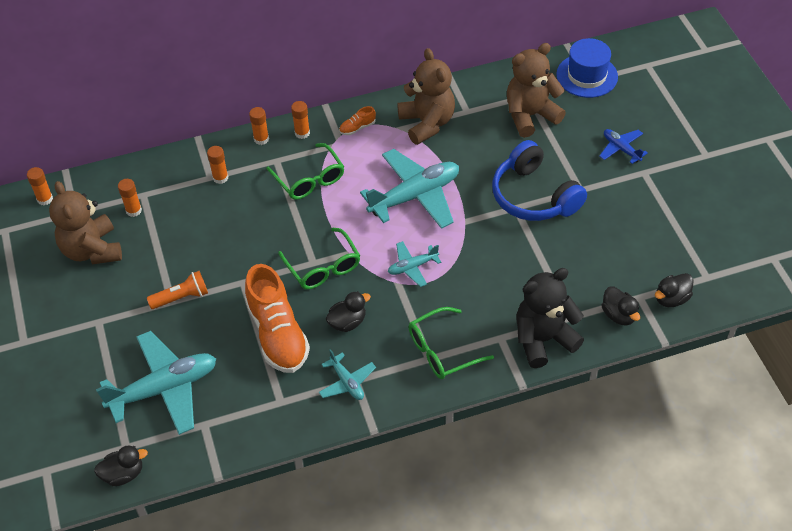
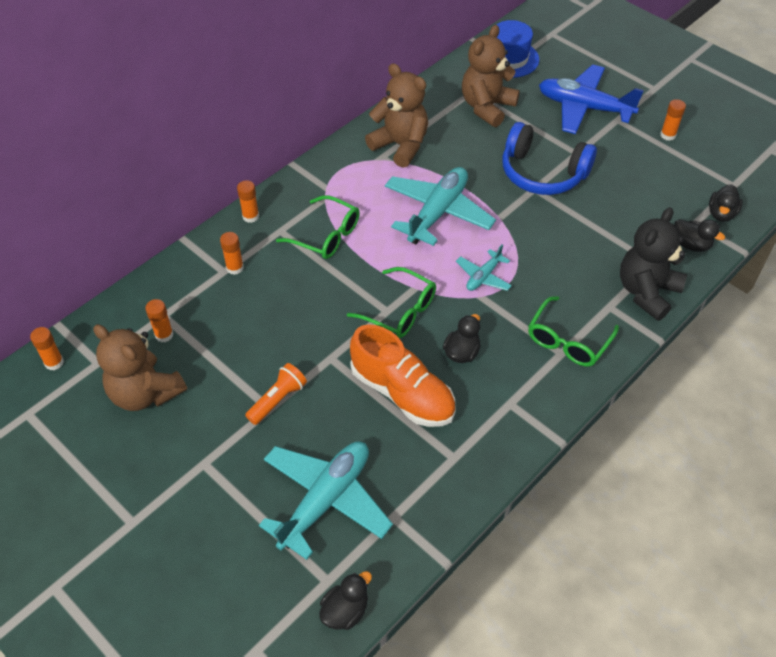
camera: 30 degrees left, 0 degrees up
(302, 133) = (288, 196): orange glue stick -> orange glue stick (668, 135)
(347, 382) = (503, 409): turquoise plane -> none
(357, 128) = (338, 172): orange shoe -> none
(621, 149) = (584, 107): blue plane -> blue plane, size x2.00

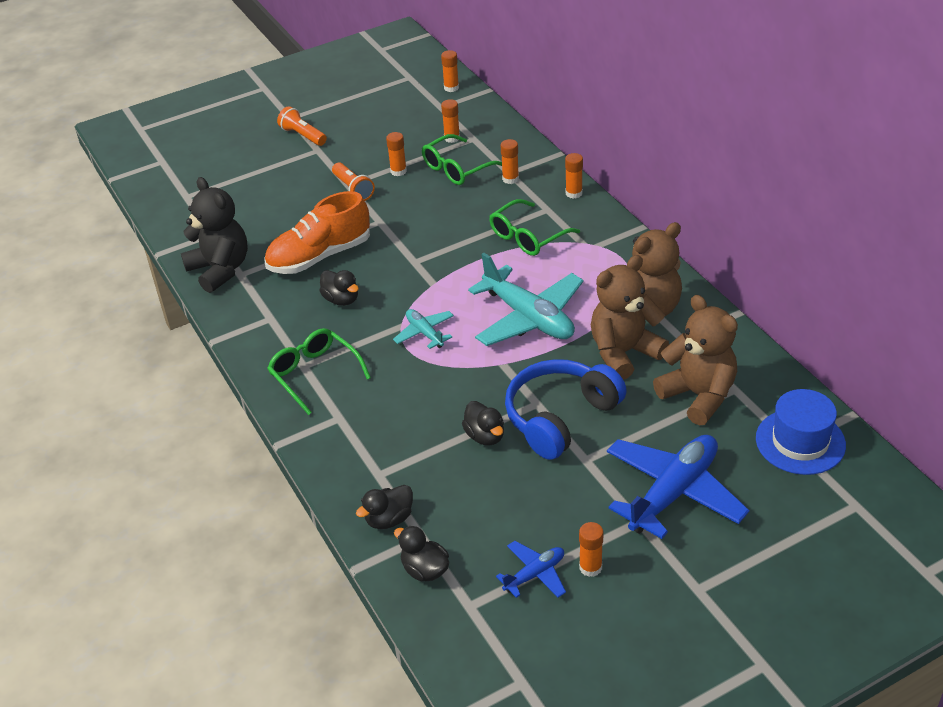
camera: 110 degrees right, 10 degrees down
(145, 393) = (398, 127): brown teddy bear -> brown teddy bear (623, 353)
(173, 491) = (303, 136): none -> orange flashlight
(236, 367) = (398, 171): none -> orange glue stick
(325, 500) = (248, 203): turquoise plane -> none
(345, 611) = (159, 201): black duck -> black duck (485, 436)
(400, 311) = (410, 269): green glasses -> green glasses (457, 168)
(646, 292) = (342, 454): black teddy bear -> black teddy bear (220, 270)
(689, 159) = (535, 574): none -> blue plane

